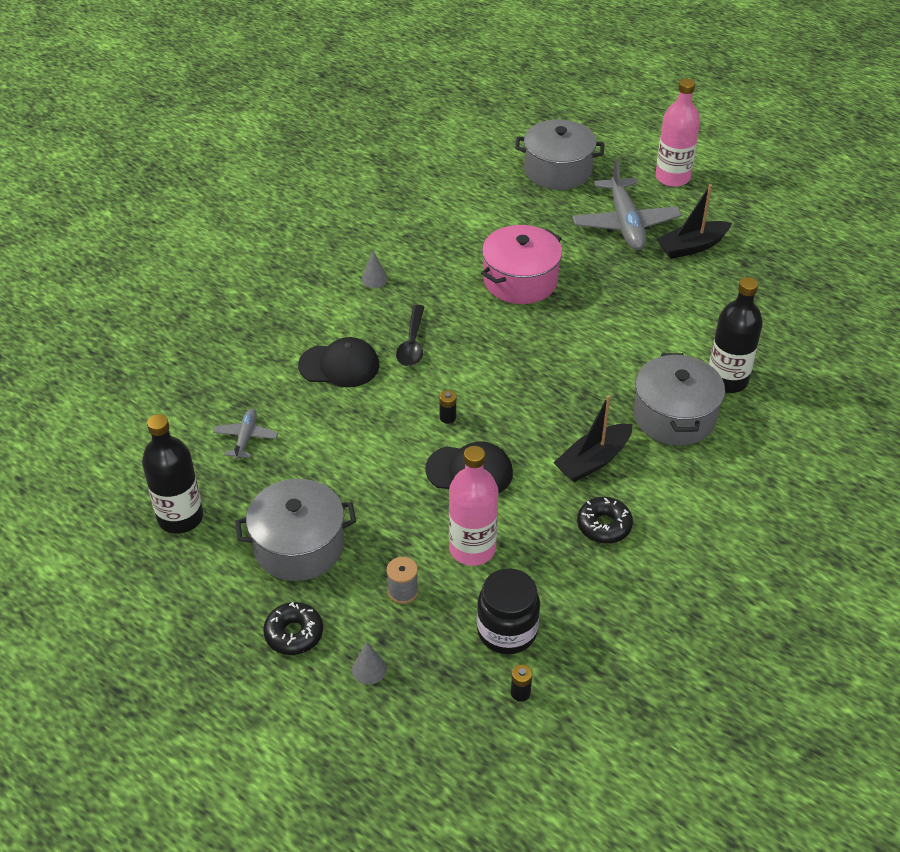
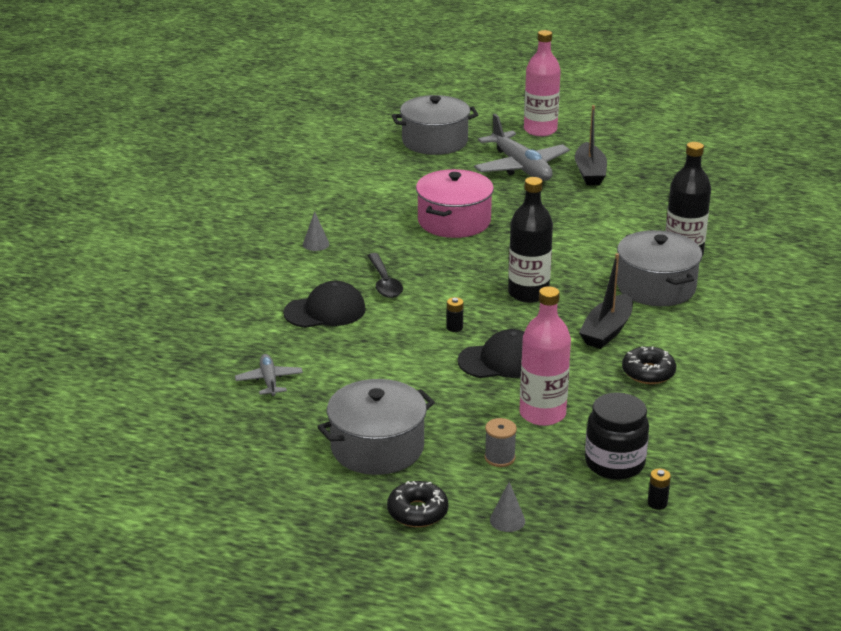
camera: 20 degrees left, 15 degrees down
(180, 517) = (244, 452): black bottle -> black bottle (528, 293)
(692, 247) = (590, 173): black boat -> black boat turned 45 degrees counterclockwise

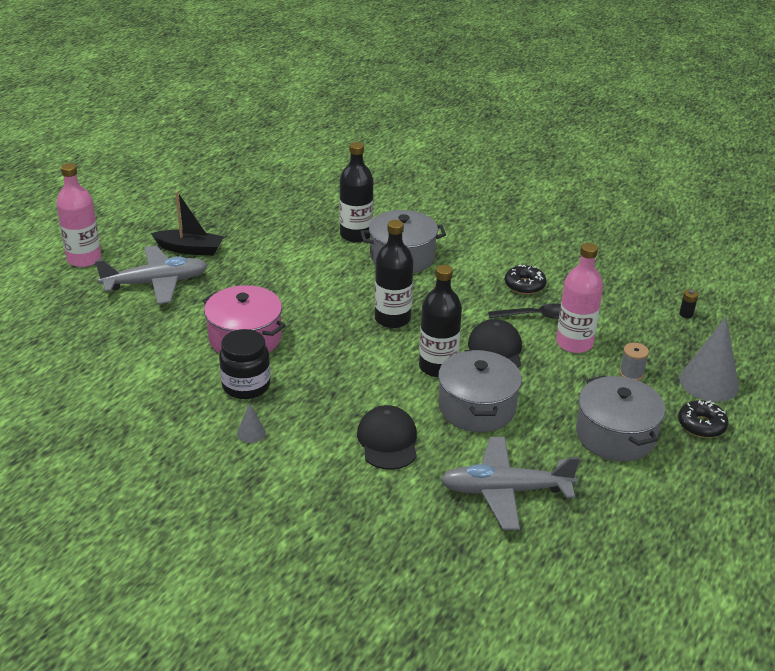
camera: 80 degrees left, 5 degrees up
(269, 381) = (504, 491): grey plane -> grey plane, size x1.97
(384, 282) = (346, 397): black spoon -> black spoon (535, 316)
(435, 141) = (64, 324): grey pot -> grey pot (477, 407)
(454, 327) = (438, 367): black battery -> black bottle
(507, 520) = (709, 382): grey cone -> grey cone, size x2.19
(607, 331) = (461, 292): black boat -> none
(614, 463) = (640, 322): black jar -> black jar (246, 386)

